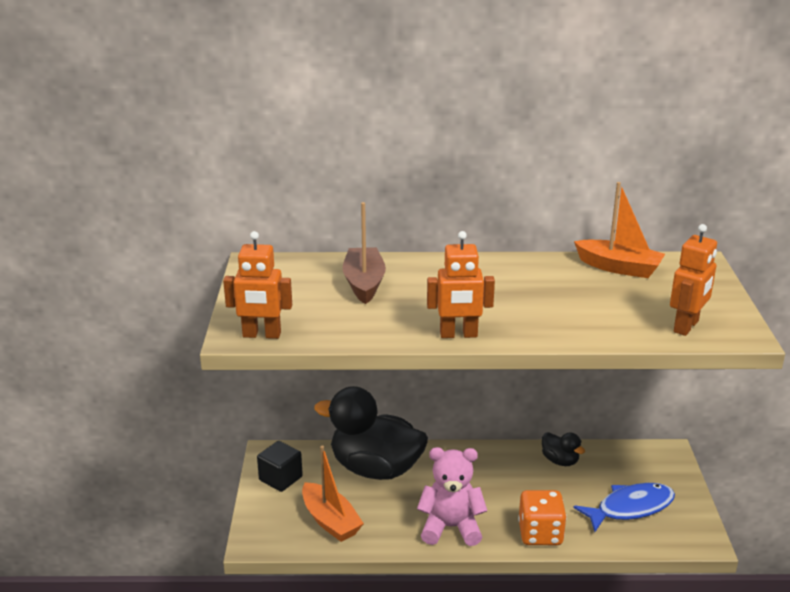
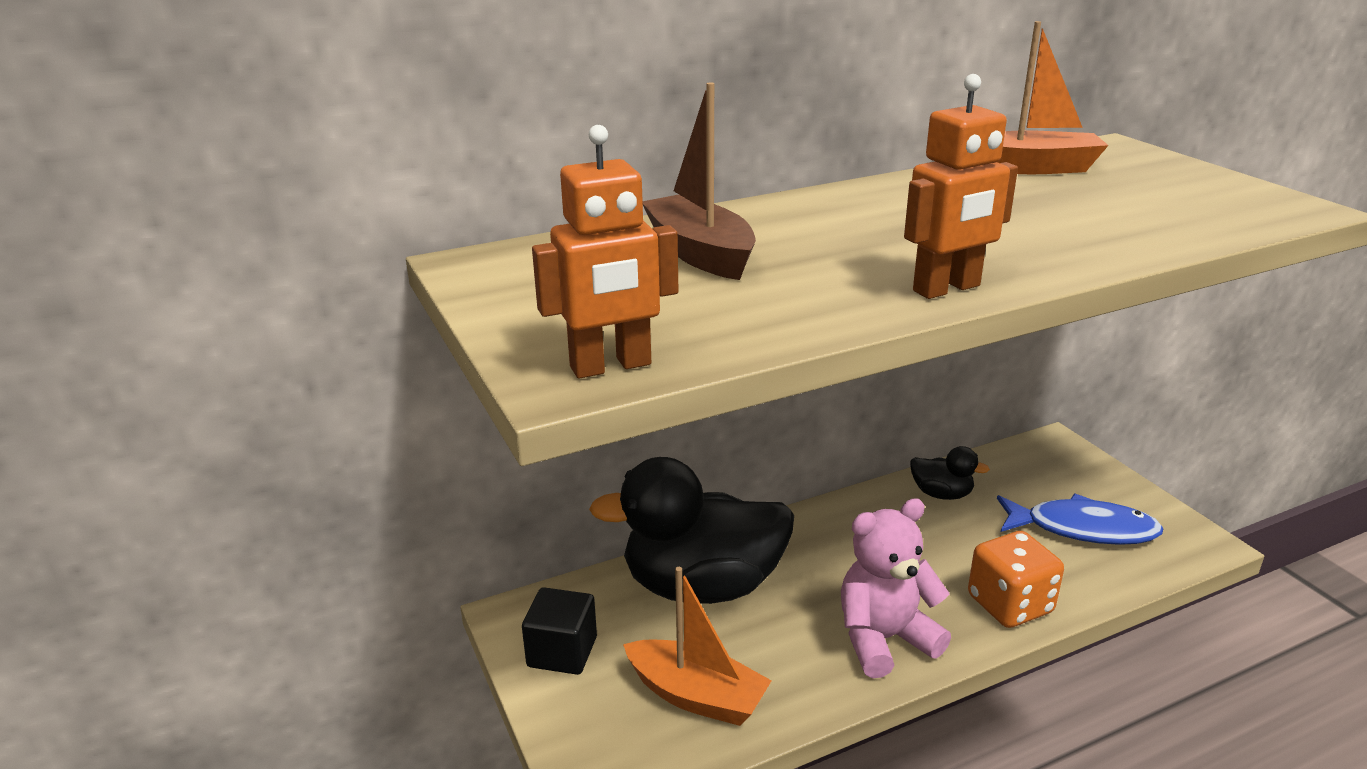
camera: 25 degrees left, 0 degrees up
(630, 508) = (1082, 529): blue fish -> blue fish turned 60 degrees clockwise
(686, 326) = (1224, 212): orange robot -> none

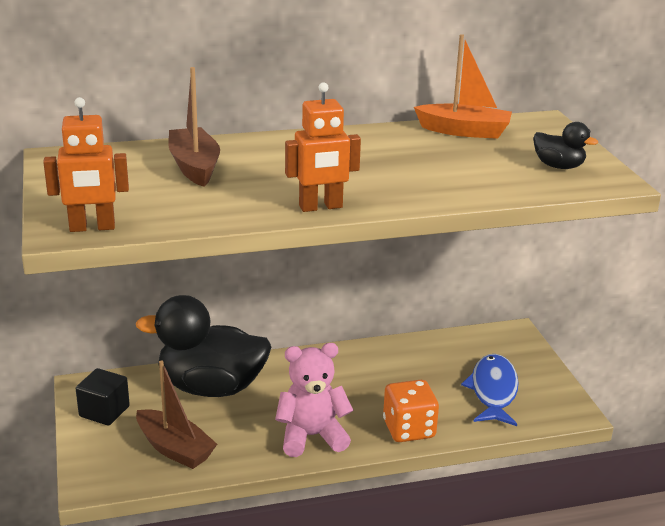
camera: 10 degrees right, 0 degrees up
(697, 696) = (175, 449): orange boat -> brown boat
(941, 494) = (408, 354): black duck -> black duck (558, 166)
(1082, 529) = (493, 391): blue fish -> blue fish turned 105 degrees counterclockwise

